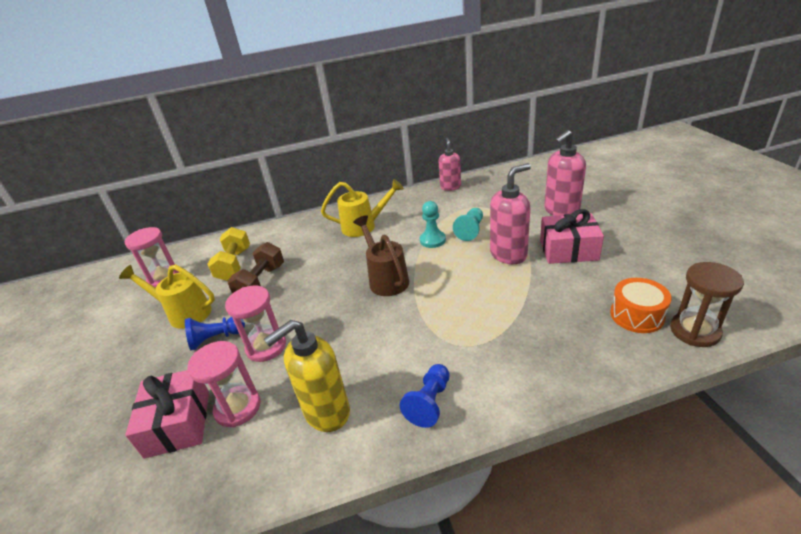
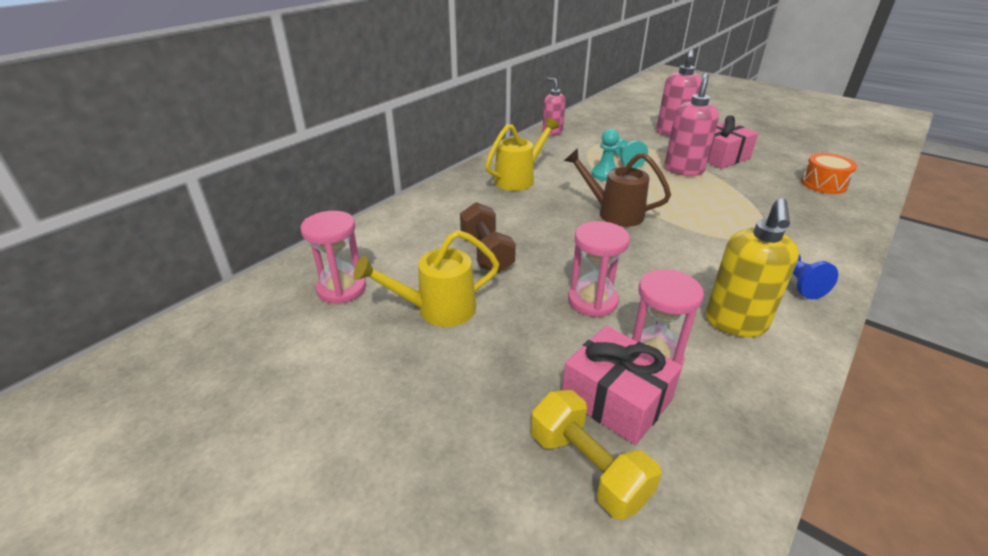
camera: 40 degrees left, 0 degrees up
(216, 338) = (523, 316): blue pawn -> none
(234, 264) = (421, 248): yellow dumbbell -> yellow dumbbell (588, 468)
(695, 331) = (865, 183): brown hourglass -> none

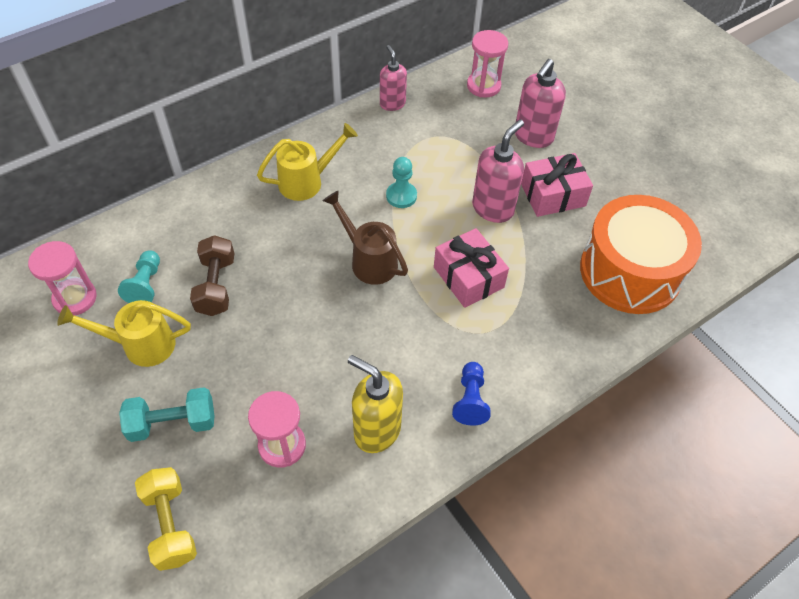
camera: 15 degrees right, 20 degrees up
(518, 366) = (172, 423): none -> turquoise dumbbell
(592, 301) = (273, 371): pink hourglass -> pink hourglass (483, 86)
(616, 399) = (226, 475): pink gift -> pink gift (468, 277)
(625, 160) = (440, 176): turquoise pawn -> turquoise pawn (146, 285)
(735, 323) = (376, 430): yellow soap dispenser -> yellow soap dispenser turned 90 degrees clockwise
(823, 184) = (630, 271): orange drum -> orange drum, size x2.11

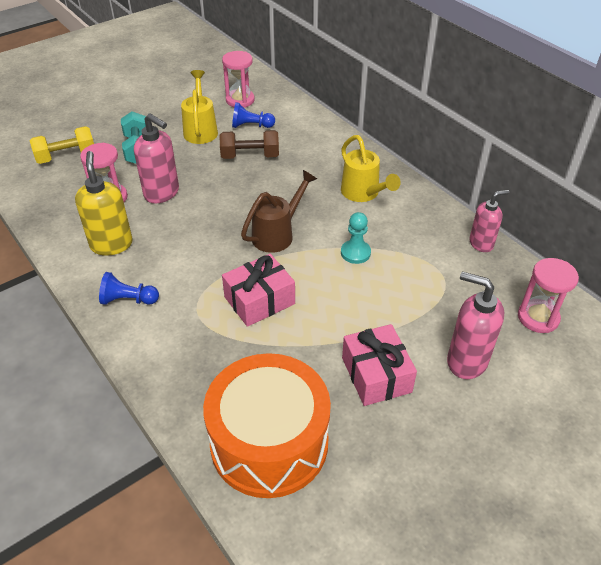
camera: 90 degrees right, 10 degrees down
(146, 285) = (251, 126): turquoise pawn -> blue pawn
(376, 430) = (111, 244): yellow soap dispenser -> yellow soap dispenser turned 45 degrees counterclockwise
(493, 208) = (349, 321): pink soap dispenser -> pink soap dispenser (162, 193)

